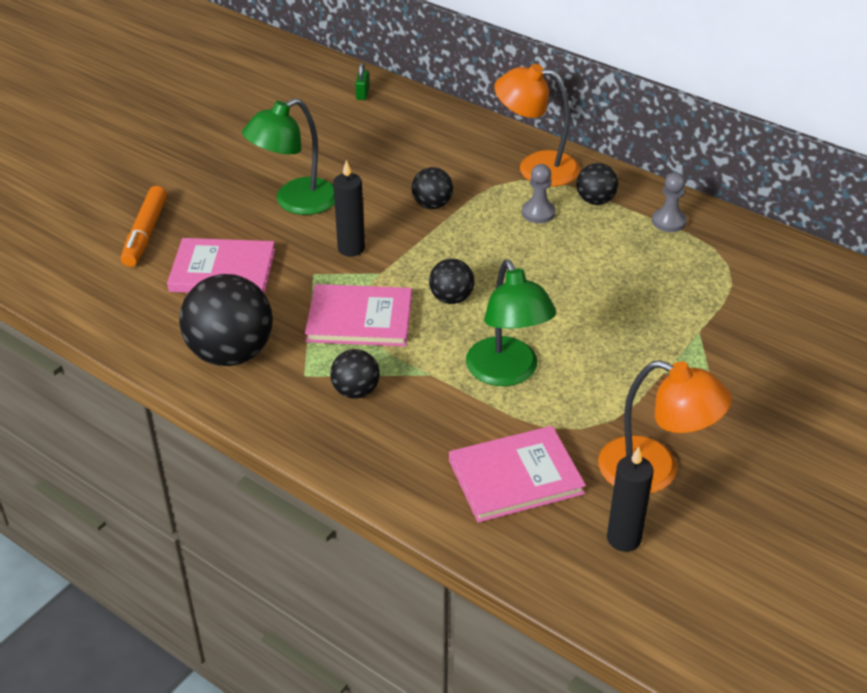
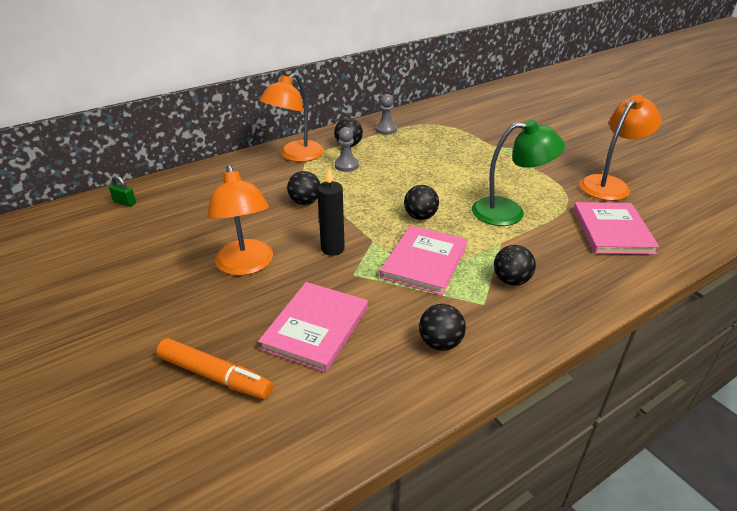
camera: 70 degrees left, 5 degrees down
(231, 353) = (440, 343): black ball -> black ball, size x0.53
(295, 202) = (246, 266): green lamp -> orange lamp
(624, 538) = (666, 206): black candle -> none

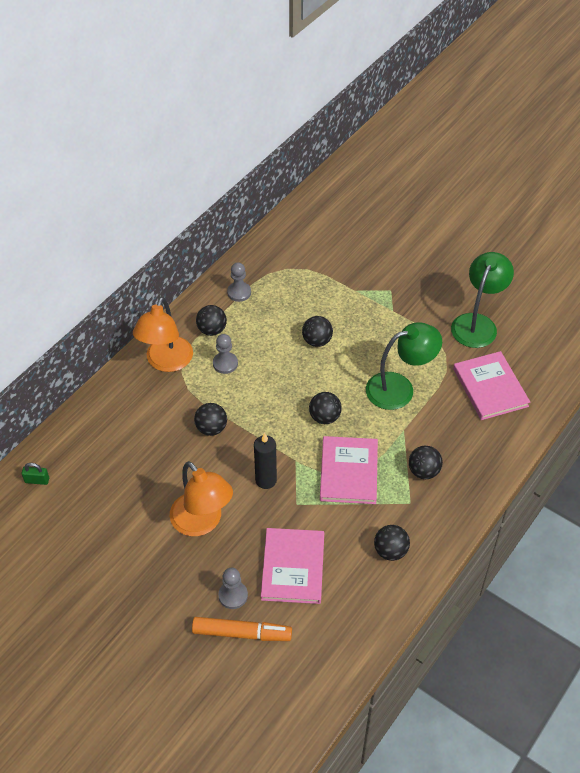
camera: 20 degrees left, 15 degrees up
(231, 336) = (233, 595): none -> grey pawn
(440, 167) = (317, 341): none -> black ball
(609, 184) = (477, 323): orange lamp -> green lamp

